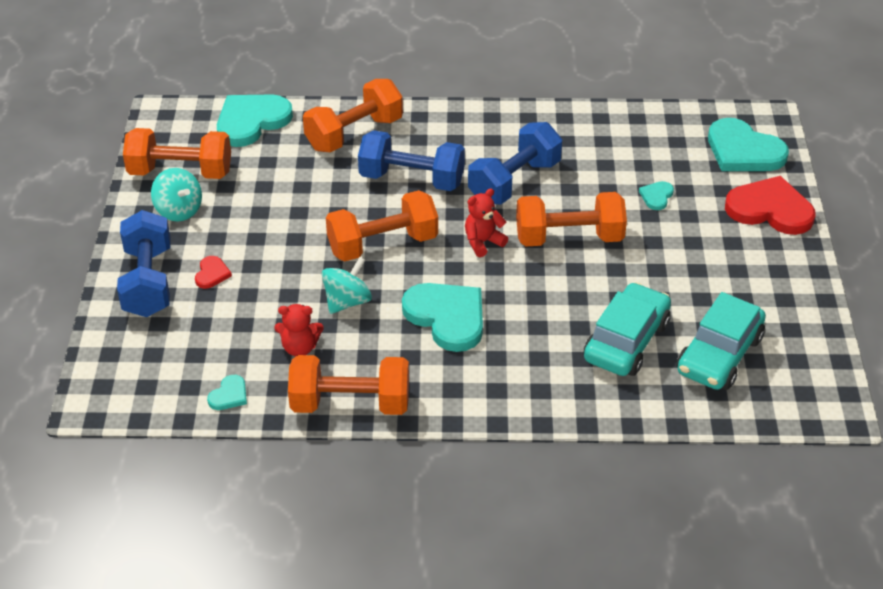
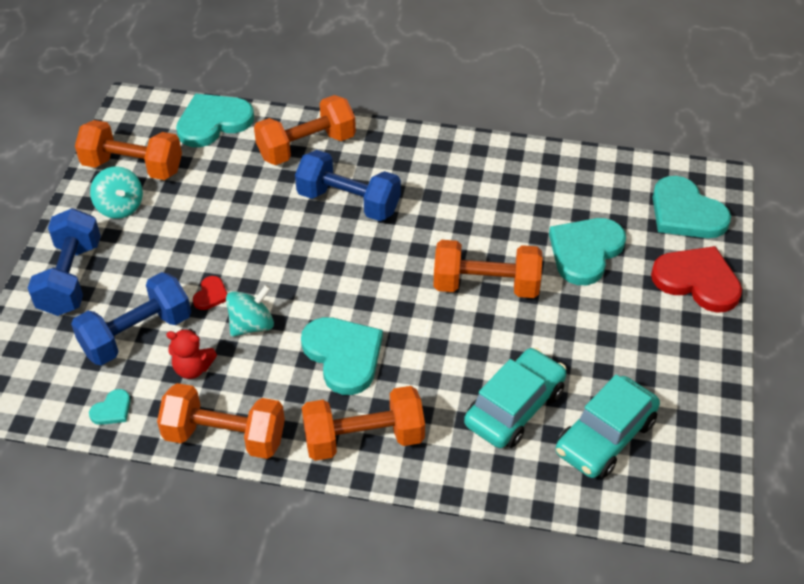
camera: 10 degrees right, 5 degrees up
(212, 274) = (132, 278): red heart -> red heart (211, 295)
(383, 244) = (302, 268): orange dumbbell -> orange dumbbell (364, 439)
(483, 242) = (400, 279): red teddy bear -> none
(514, 182) = (448, 217): blue dumbbell -> blue dumbbell (136, 334)
(656, 196) = (585, 251): turquoise heart -> turquoise heart, size x2.20

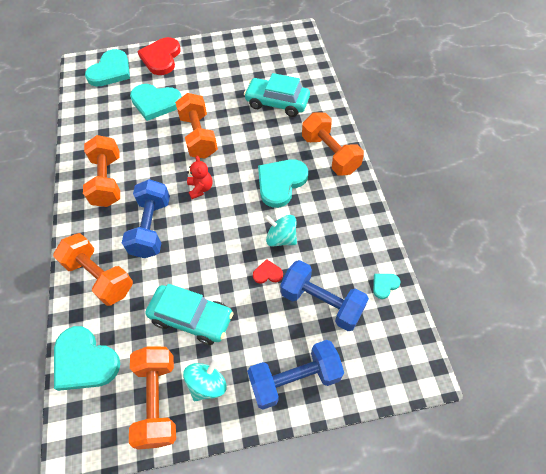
camera: 110 degrees left, 10 degrees up
(112, 410) = (384, 285): turquoise heart -> turquoise heart turned 60 degrees counterclockwise
(193, 368) = (330, 255): red teddy bear -> red teddy bear (200, 188)
(225, 436) = (366, 216): orange dumbbell -> orange dumbbell (107, 181)
(605, 437) = (276, 69): turquoise car -> turquoise car (191, 318)

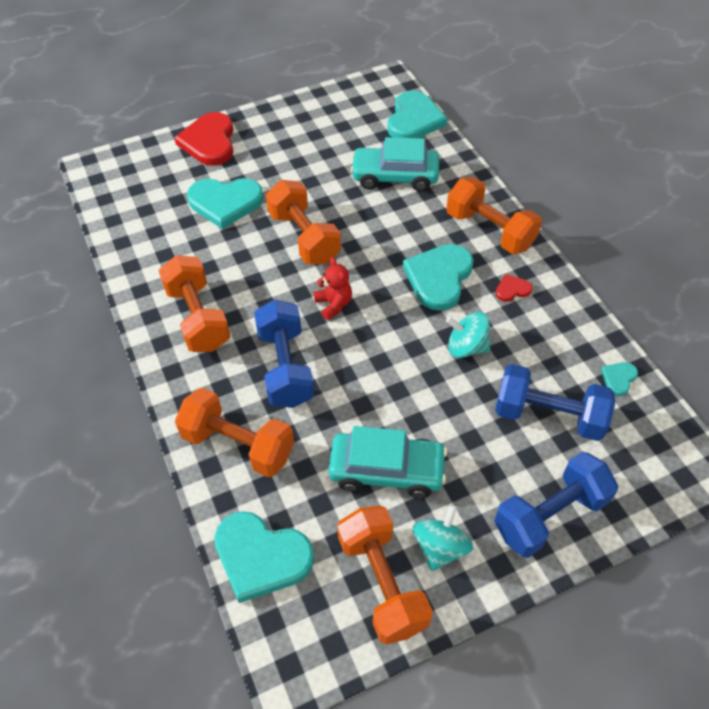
camera: 15 degrees left, 5 degrees down
(110, 71) = (142, 170): turquoise heart -> turquoise heart (414, 120)
(267, 273) = (465, 394): red heart -> red heart (512, 289)

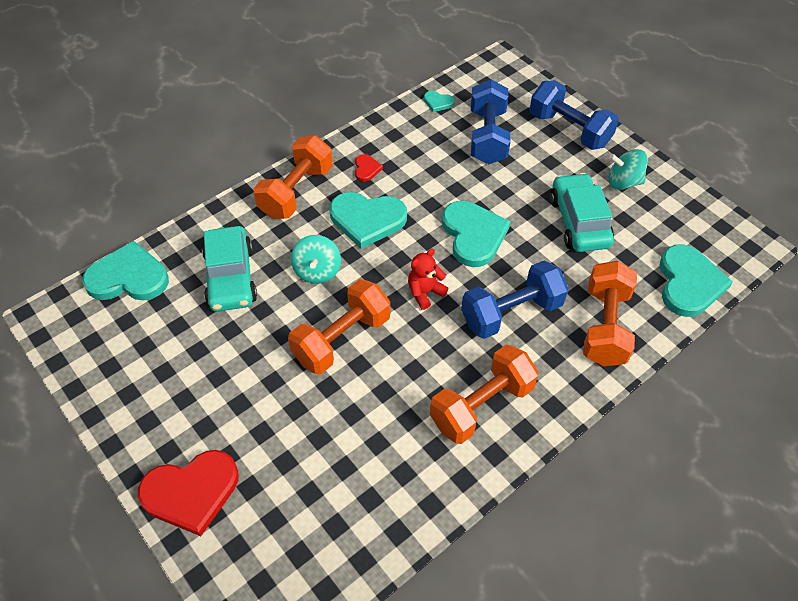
camera: 105 degrees left, 0 degrees up
(225, 203) = (304, 435): turquoise heart -> turquoise heart (473, 235)
(382, 582) = (666, 208): orange dumbbell -> none
(466, 347) = (440, 191): turquoise spinning top -> turquoise spinning top (317, 271)
(512, 289) = (366, 169): red heart -> red heart turned 150 degrees counterclockwise

